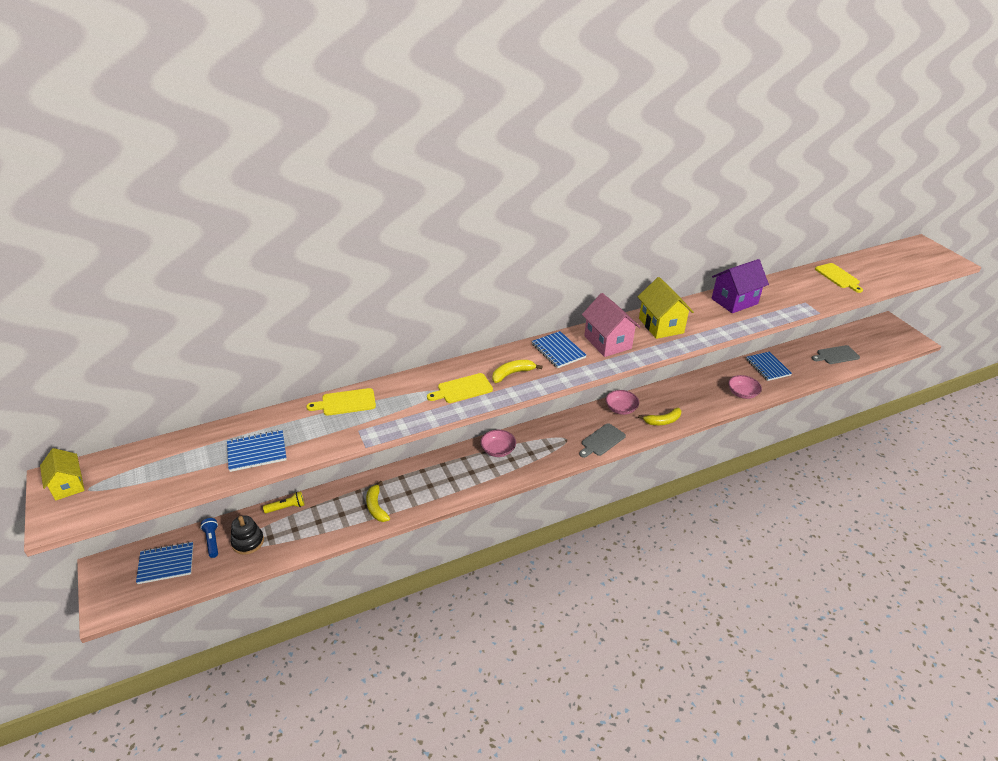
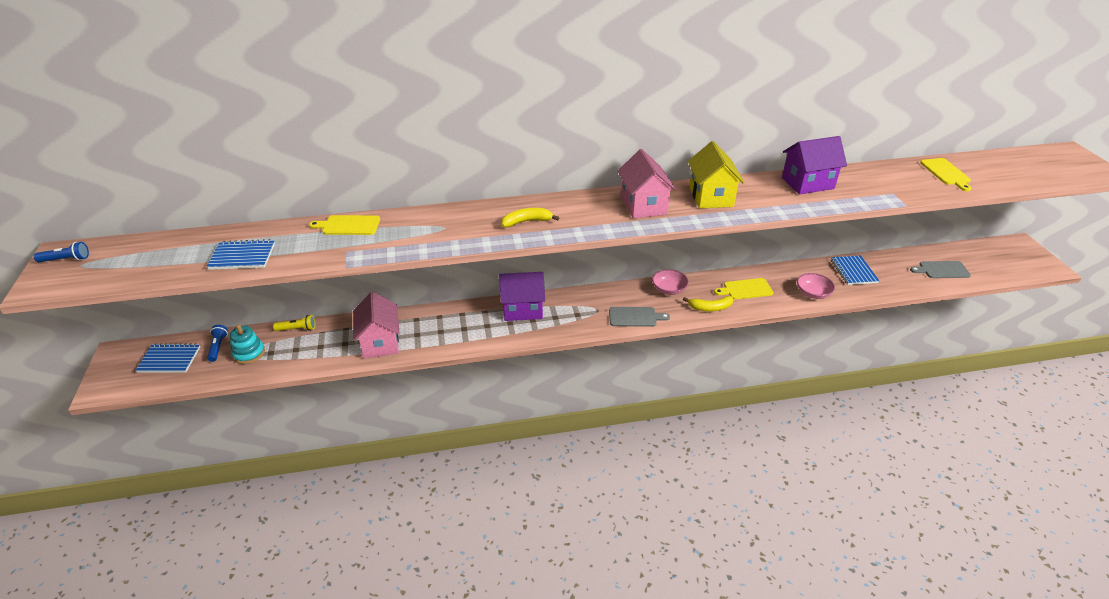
camera: 15 degrees right, 0 degrees up
(68, 485) = (66, 260): yellow house -> blue flashlight
(248, 542) = (249, 353): black stacking toy -> turquoise stacking toy
(376, 507) = (380, 342): yellow banana -> pink house
(462, 389) = (468, 229): yellow cutting board -> yellow cutting board (745, 289)
(498, 450) = (522, 309): pink bowl -> purple house
(558, 351) = (586, 207): blue notebook -> none
(601, 441) = (635, 317): grey cutting board -> grey cutting board turned 150 degrees counterclockwise

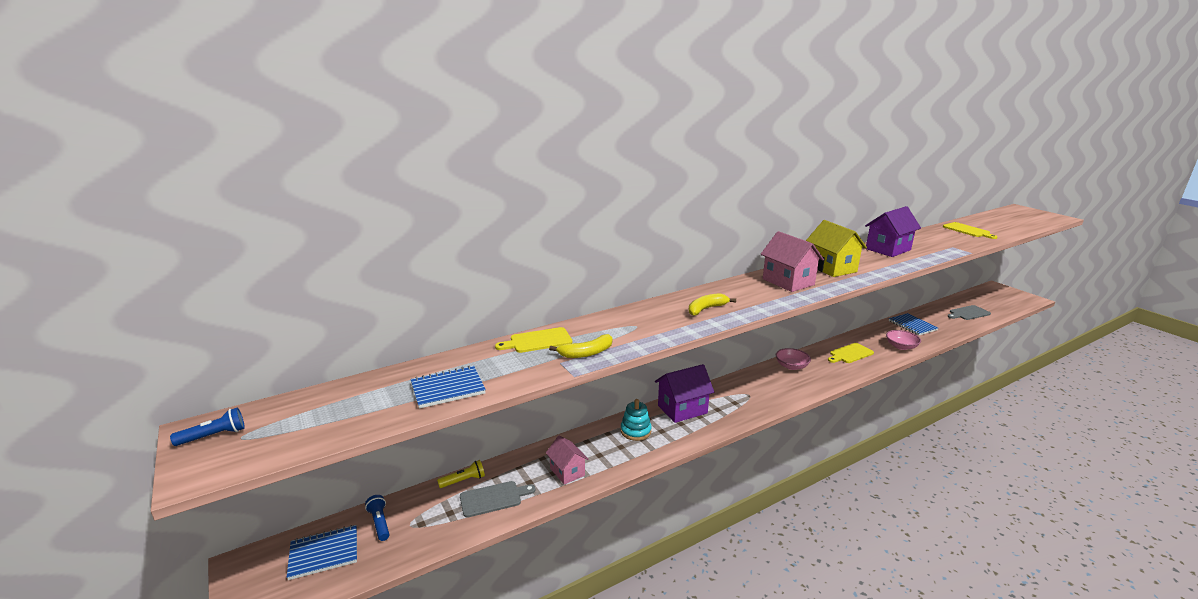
camera: 20 degrees left, 15 degrees down
(249, 353) = (423, 520): turquoise stacking toy -> turquoise stacking toy (635, 431)
(380, 342) = (567, 472): pink house -> pink house, size x0.64
(635, 317) = (785, 394): grey cutting board -> grey cutting board (493, 498)
(710, 308) = (837, 373): yellow banana -> yellow banana (586, 353)

